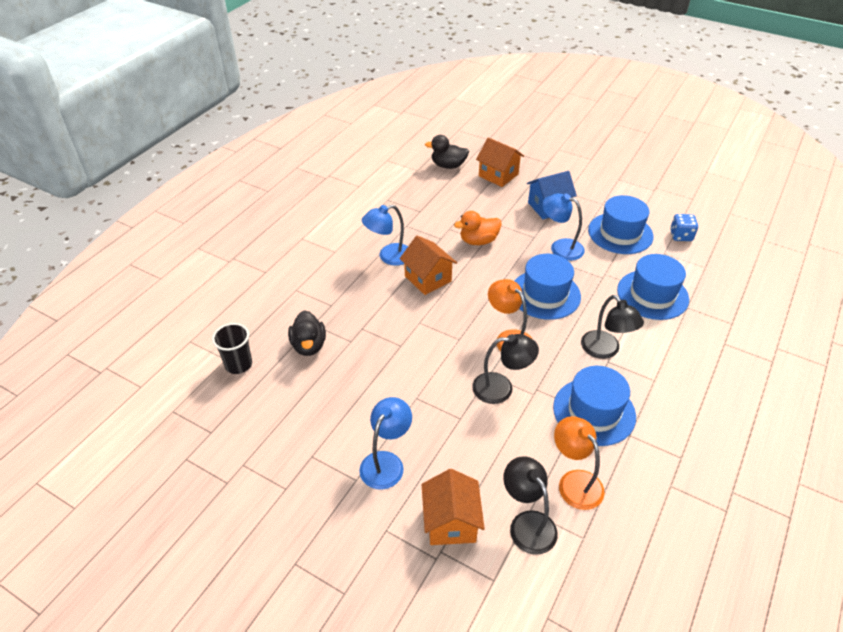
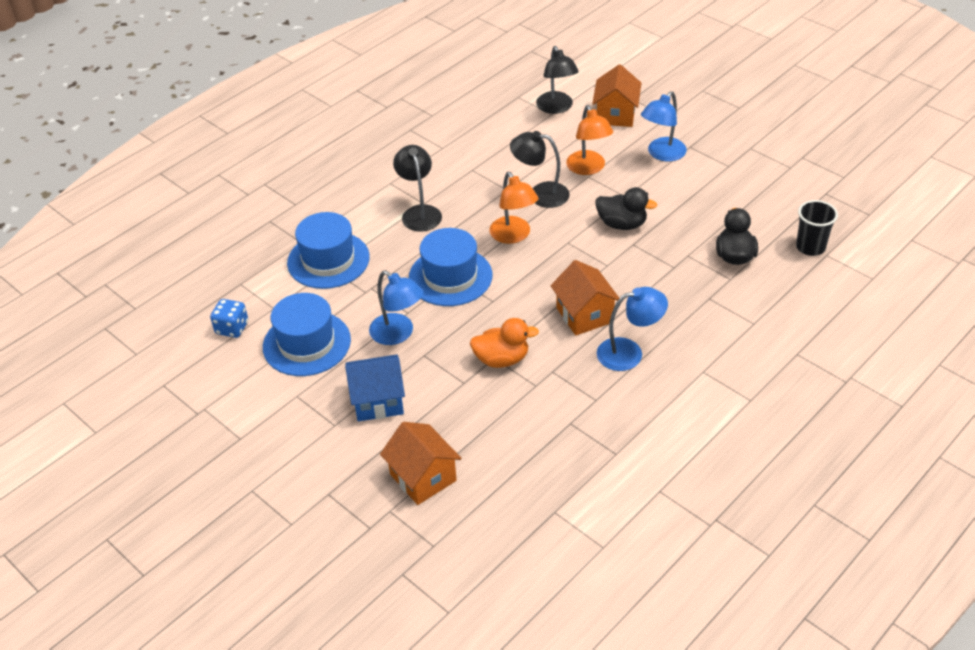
camera: 165 degrees left, 0 degrees up
(448, 165) = (498, 514): black duck -> black duck (622, 224)
(574, 482) = (507, 125): orange lamp -> orange lamp (588, 168)
(594, 411) = (463, 166): blue hat -> none

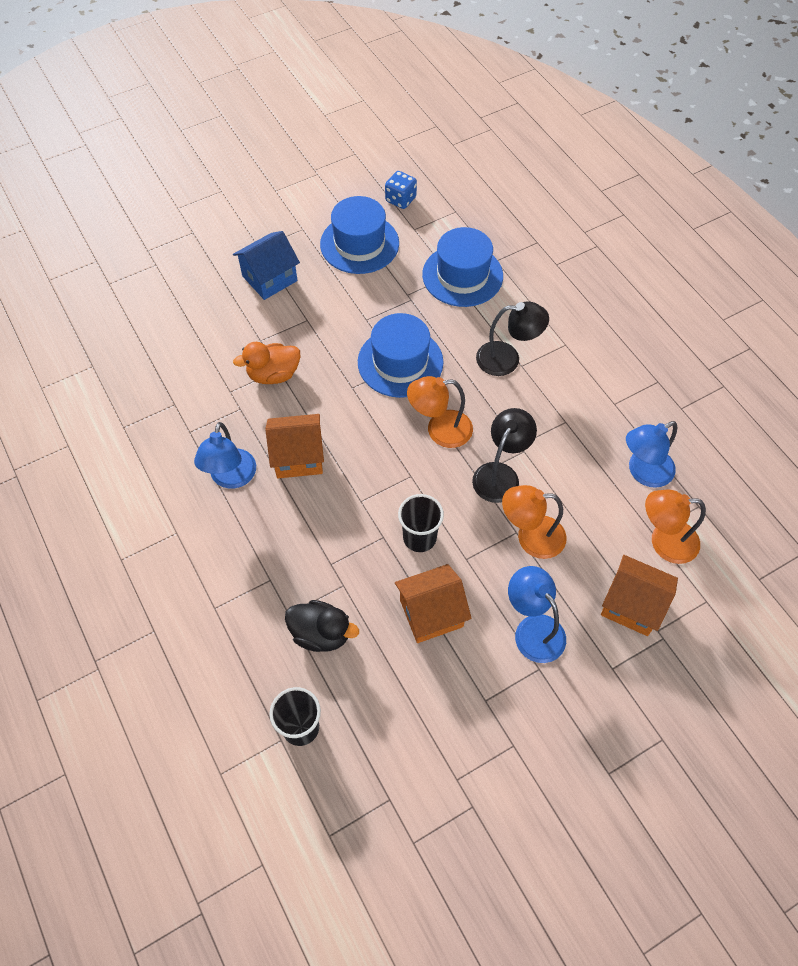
camera: 105 degrees right, 15 degrees up
(378, 401) = (269, 278): blue house -> blue house turned 45 degrees clockwise
(398, 334) = (341, 307): blue lamp -> blue lamp (643, 472)
(423, 477) = (175, 291): orange house -> orange house (431, 613)
(502, 359) = (273, 374): orange duck -> orange duck turned 60 degrees clockwise
(556, 108) = (664, 541): black lamp -> orange lamp
(622, 224) = (419, 538): black duck -> black cup

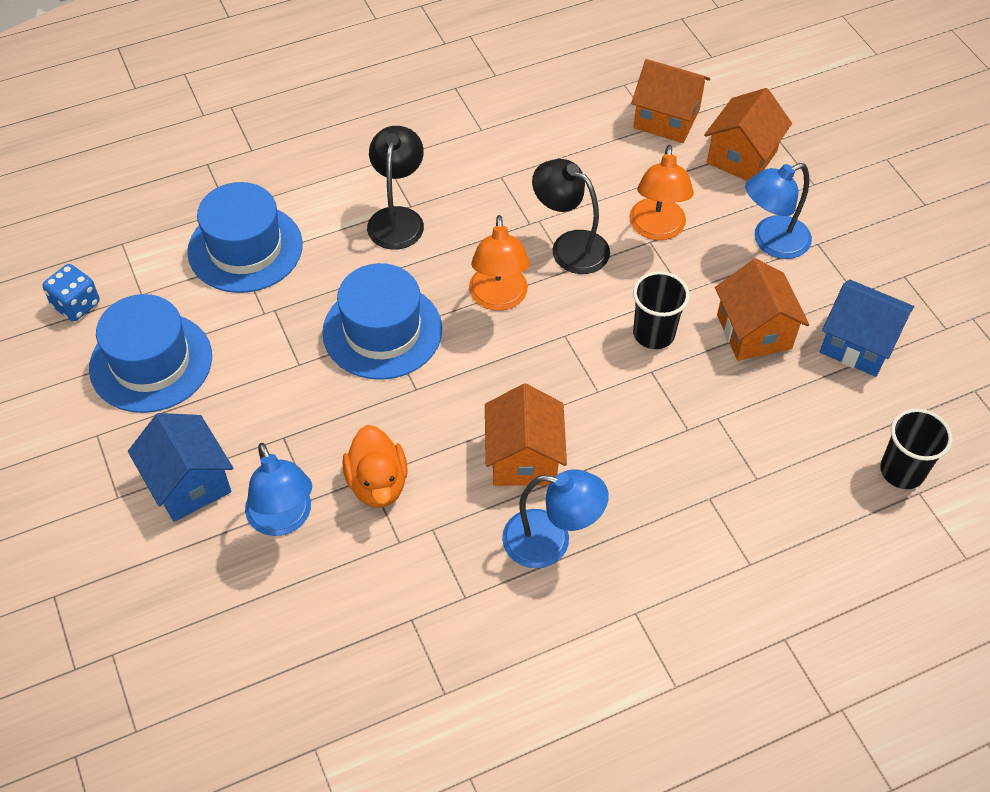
camera: 85 degrees left, 5 degrees down
(321, 634) = (783, 444): black duck -> none
(428, 698) = (858, 344): none -> blue house
(643, 472) = (578, 120): blue lamp -> blue lamp (283, 519)
(664, 541) = (666, 119): orange lamp -> orange house

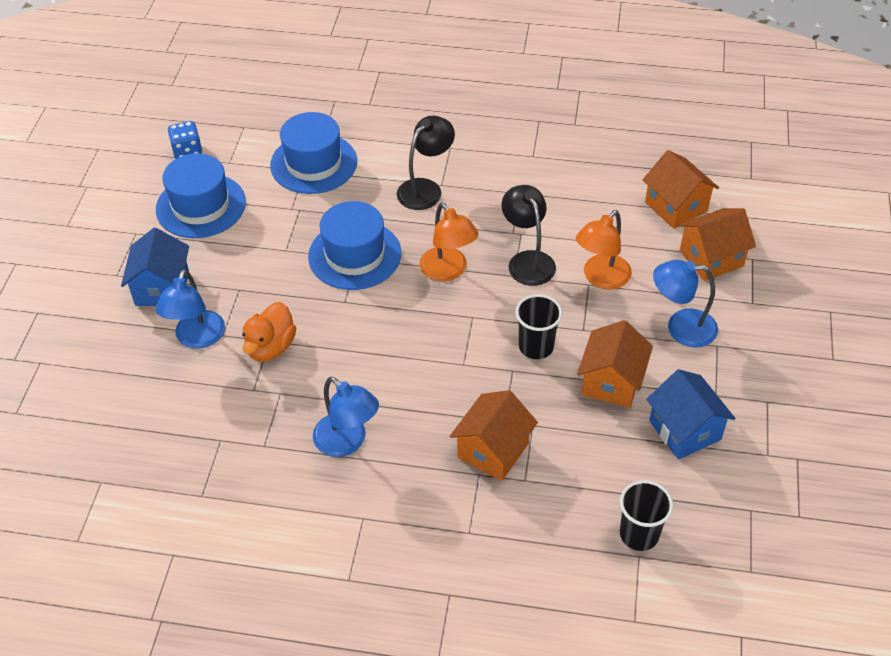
camera: 35 degrees right, 5 degrees down
(498, 298) = (448, 271): orange lamp -> orange lamp turned 60 degrees counterclockwise
(524, 458) = (376, 380): orange house -> orange house (493, 450)

